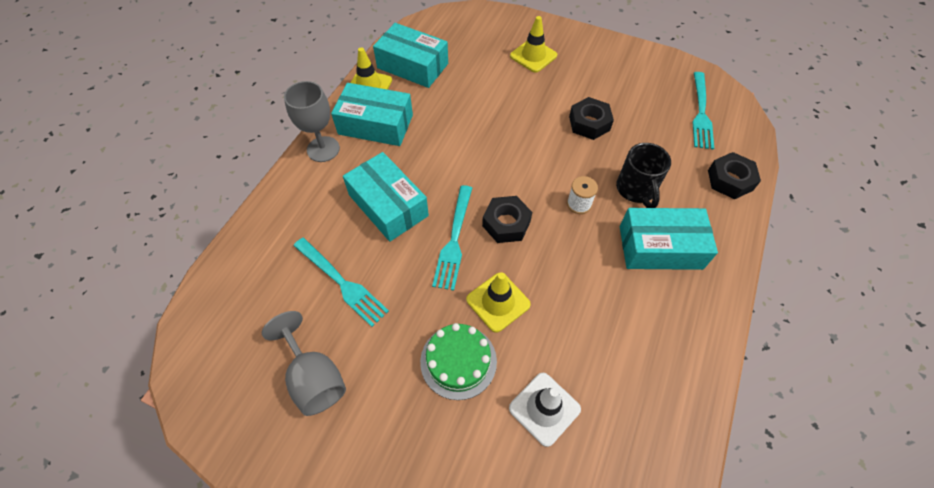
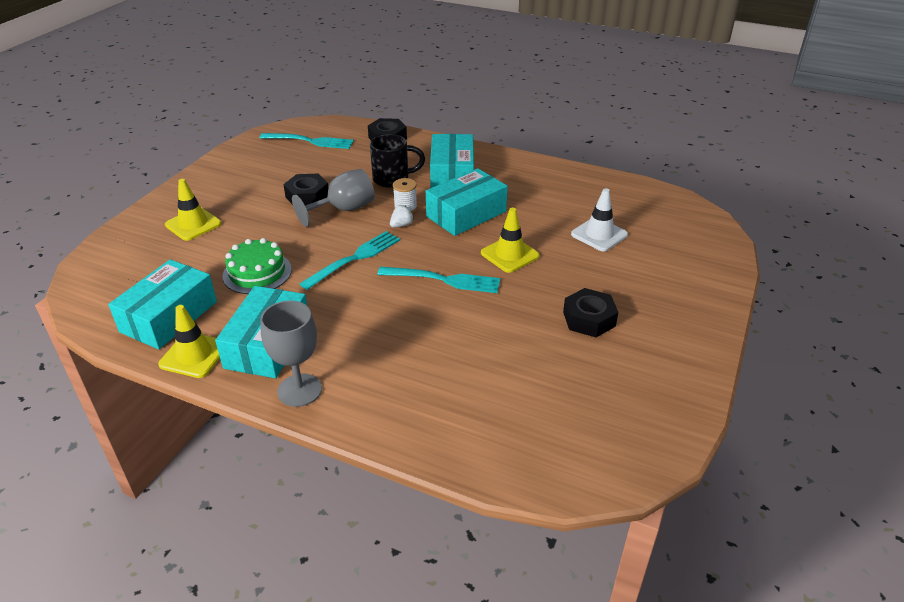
camera: 90 degrees left, 20 degrees down
(314, 378) = (604, 365): grey goblet -> grey goblet (344, 209)
(342, 283) = (497, 355): turquoise fork -> turquoise fork (354, 258)
(388, 205) = (397, 327): turquoise box -> turquoise box (466, 214)
(458, 361) = (569, 276): green cake -> green cake (257, 272)
(506, 223) = (425, 248): black nut -> black nut (589, 319)
(546, 202) = (401, 225): none -> white strawberry

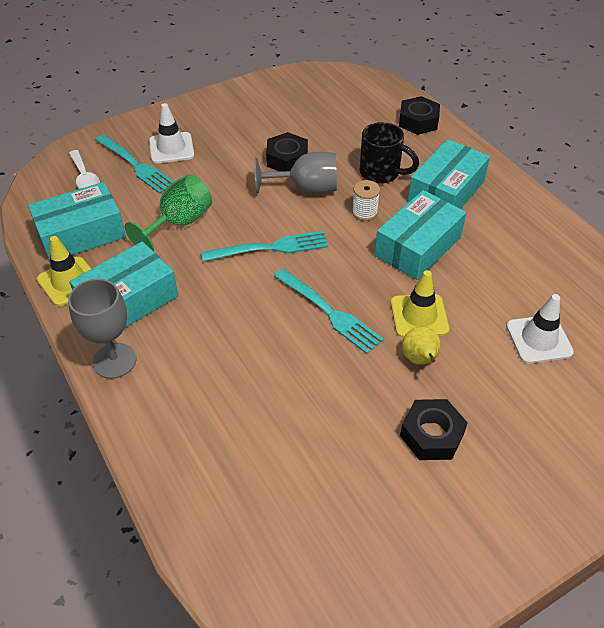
camera: 35 degrees right, 10 degrees up
(127, 275) = (85, 177): none -> white spoon
(193, 224) = (171, 148): yellow traffic cone -> white traffic cone
(257, 272) = (179, 223): green cake -> green goblet
(310, 141) = (341, 96): turquoise fork -> turquoise fork (135, 165)
(401, 225) = (344, 230): white strawberry -> none
(466, 214) = (418, 246): turquoise box -> turquoise box turned 45 degrees counterclockwise
(536, 280) = (420, 359): none -> yellow pear

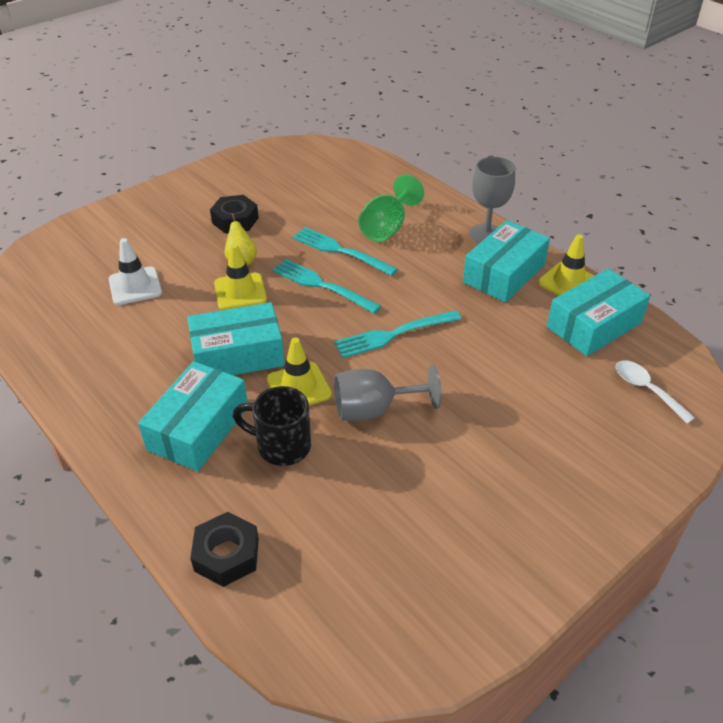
camera: 170 degrees right, 5 degrees down
(135, 165) = (599, 415): turquoise fork -> turquoise fork (340, 251)
(171, 148) = (572, 448): white traffic cone -> none
(179, 223) = (501, 348): green goblet -> green goblet (387, 228)
(287, 159) = (410, 451): black nut -> none
(364, 212) = (298, 387): white spool -> yellow traffic cone
(418, 246) = (238, 354): turquoise box -> turquoise box turned 45 degrees clockwise

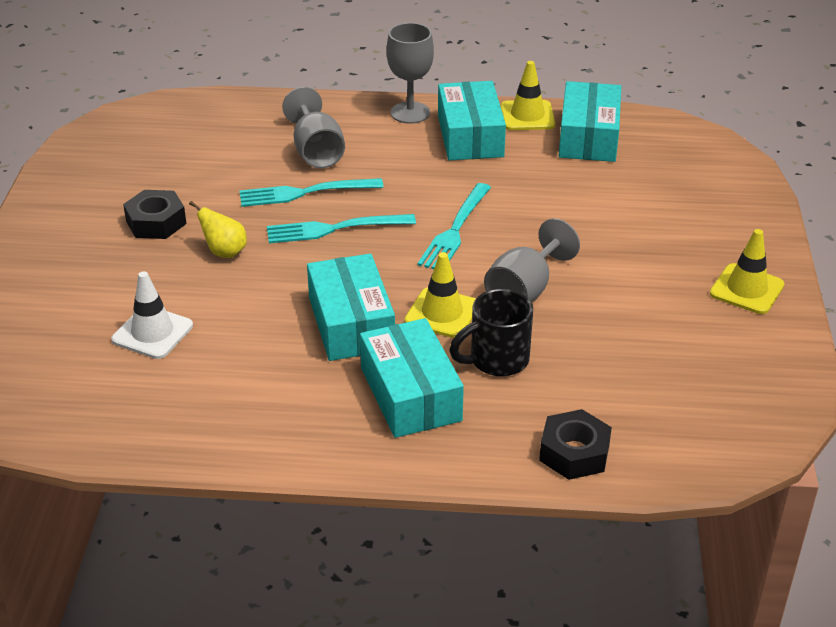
camera: 45 degrees left, 5 degrees down
(238, 354) = (351, 323): turquoise box -> turquoise box turned 45 degrees counterclockwise
(240, 292) = (267, 276): yellow traffic cone -> yellow traffic cone (746, 289)
(387, 228) = (316, 152): green goblet -> grey goblet
(646, 389) = (682, 161): white spoon -> none

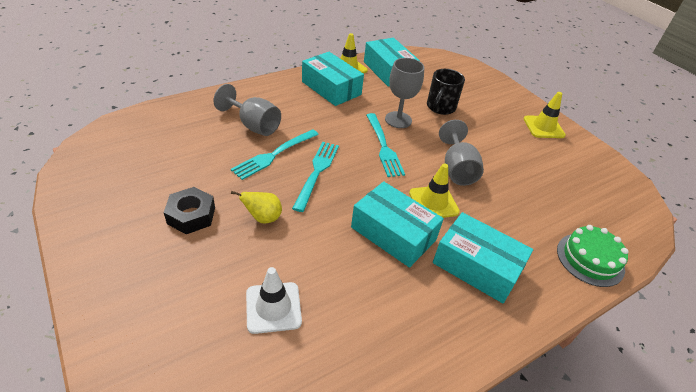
camera: 40 degrees left, 5 degrees up
(335, 229) = (317, 172): turquoise fork -> turquoise fork turned 150 degrees clockwise
(410, 113) = (284, 84): grey goblet -> grey goblet (398, 120)
(496, 360) = (492, 219): black mug -> black mug (440, 108)
(574, 453) = (590, 259): black nut -> green cake

